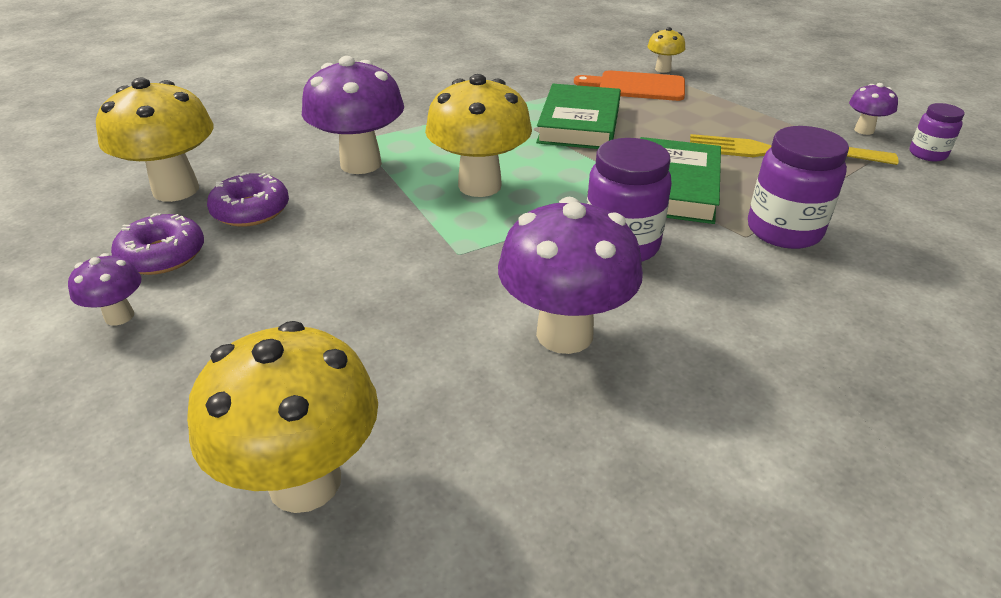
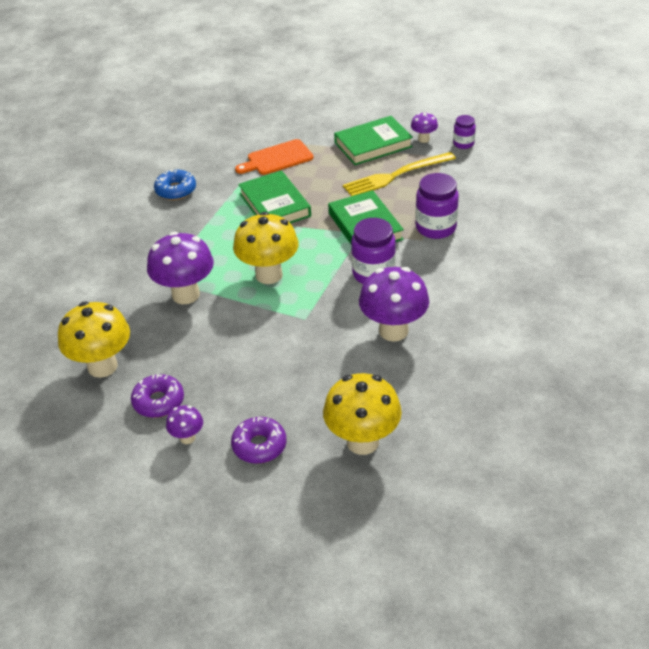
camera: 35 degrees left, 5 degrees up
(251, 210) = (166, 354): purple donut -> purple donut (259, 446)
(487, 75) = (176, 190): none -> blue donut
(663, 69) = (278, 136): yellow mushroom -> none
(780, 113) = (373, 145): none -> green book

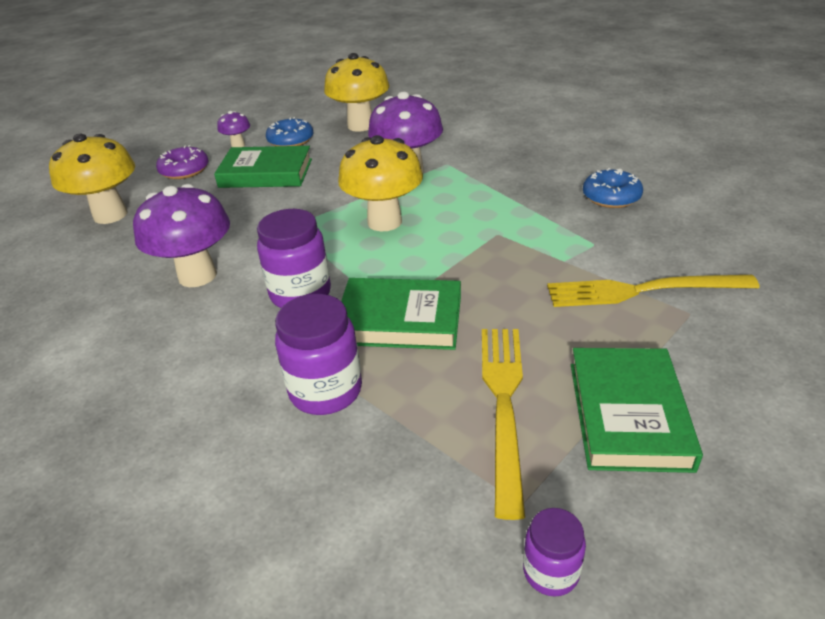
camera: 120 degrees right, 5 degrees down
(158, 401) = (290, 140): purple donut -> blue donut
(274, 205) = (519, 258): green book -> green book (266, 173)
(277, 158) = (643, 290): orange cutting board -> yellow fork
(423, 139) = (609, 503): purple mushroom -> none

